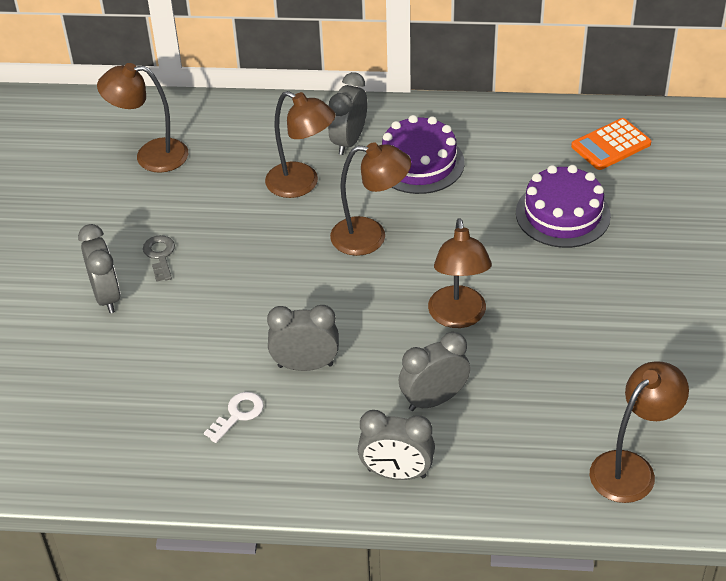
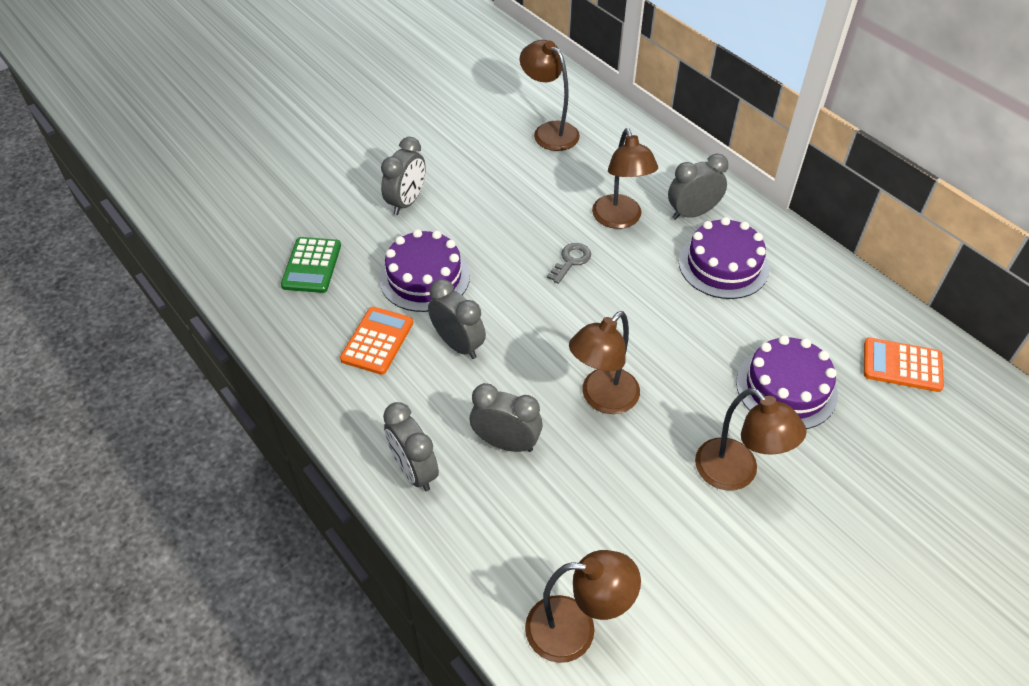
camera: 45 degrees right, 5 degrees up
(96, 406) = (312, 265): none -> green calculator
(160, 255) = (470, 200): grey key -> grey key (571, 261)
(208, 340) = (424, 277): none -> purple cake
(238, 414) = (377, 341): white key -> orange calculator
(370, 237) = (617, 291): brown lamp -> brown lamp (736, 474)

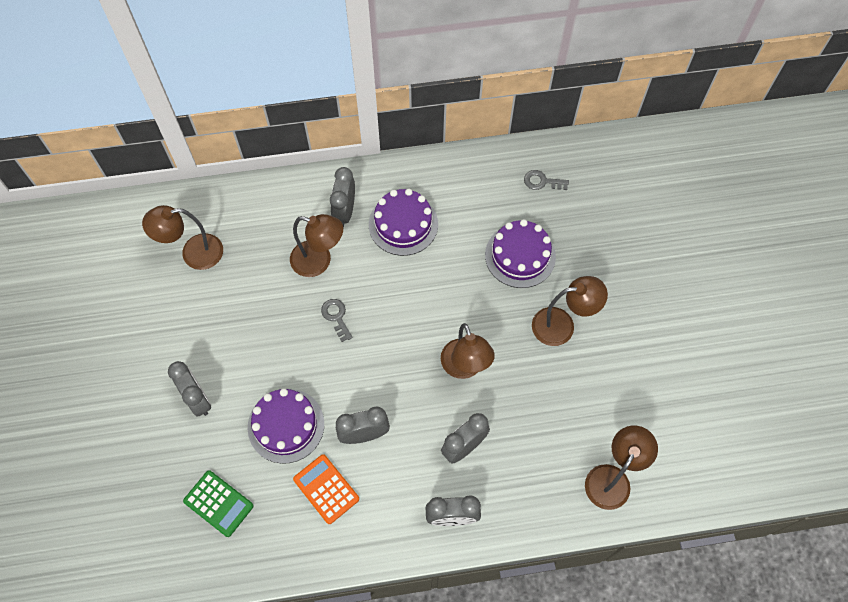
camera: 60 degrees left, 15 degrees up
(902, 365) = (542, 181): orange calculator -> grey key

